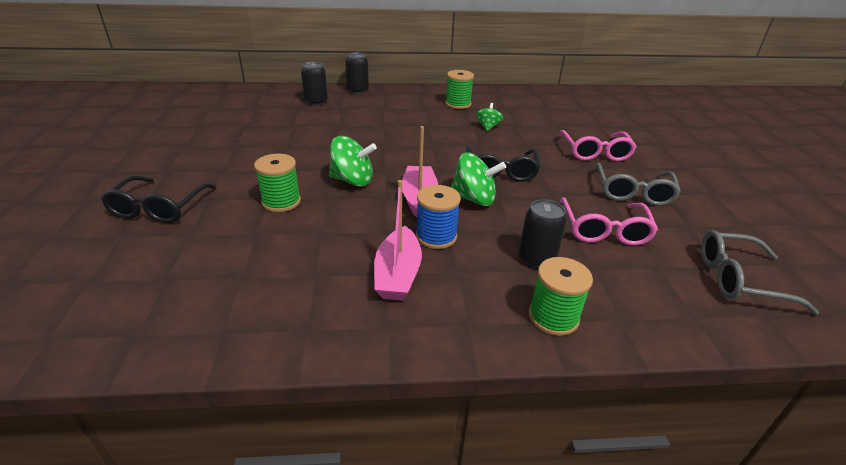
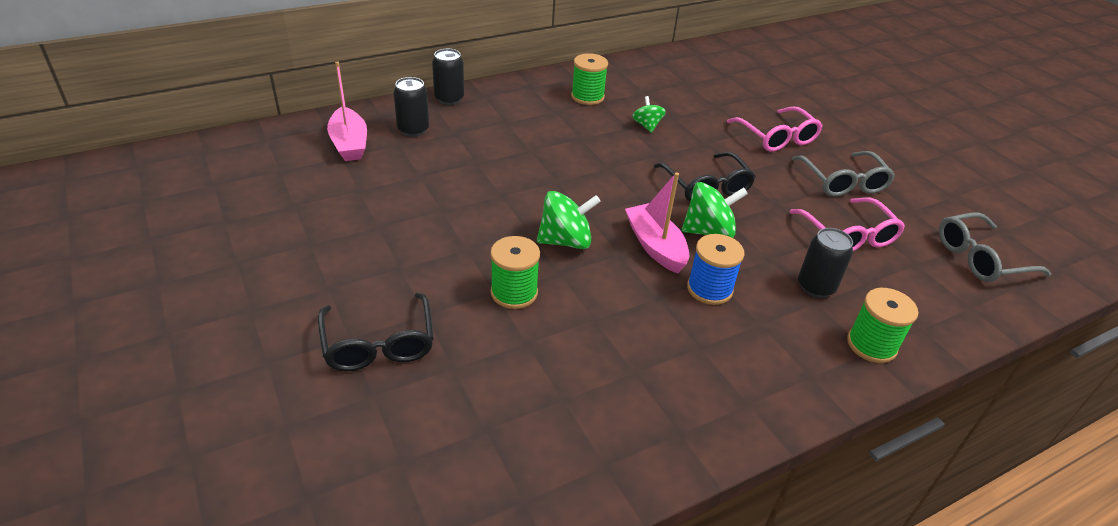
camera: 25 degrees left, 5 degrees up
(397, 274) = (710, 345): pink boat -> pink boat (349, 144)

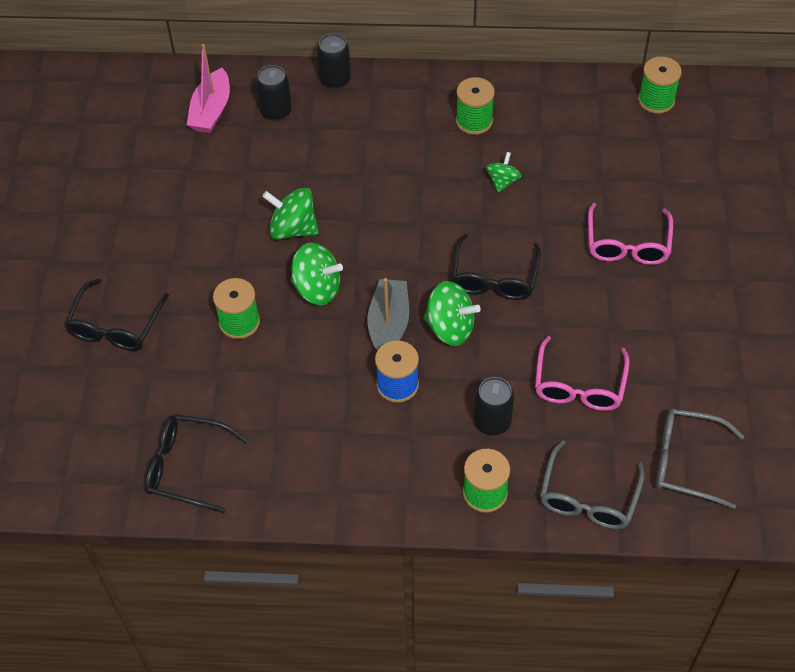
camera: 35 degrees right, 15 degrees up
(502, 204) = (293, 229): none -> green spinning top
(572, 451) = (186, 467): none -> black glasses
(655, 246) = (389, 324): pink boat -> grey boat
(702, 57) = (656, 100): none -> green spool
(843, 183) = (640, 326): grey glasses -> grey glasses (588, 499)

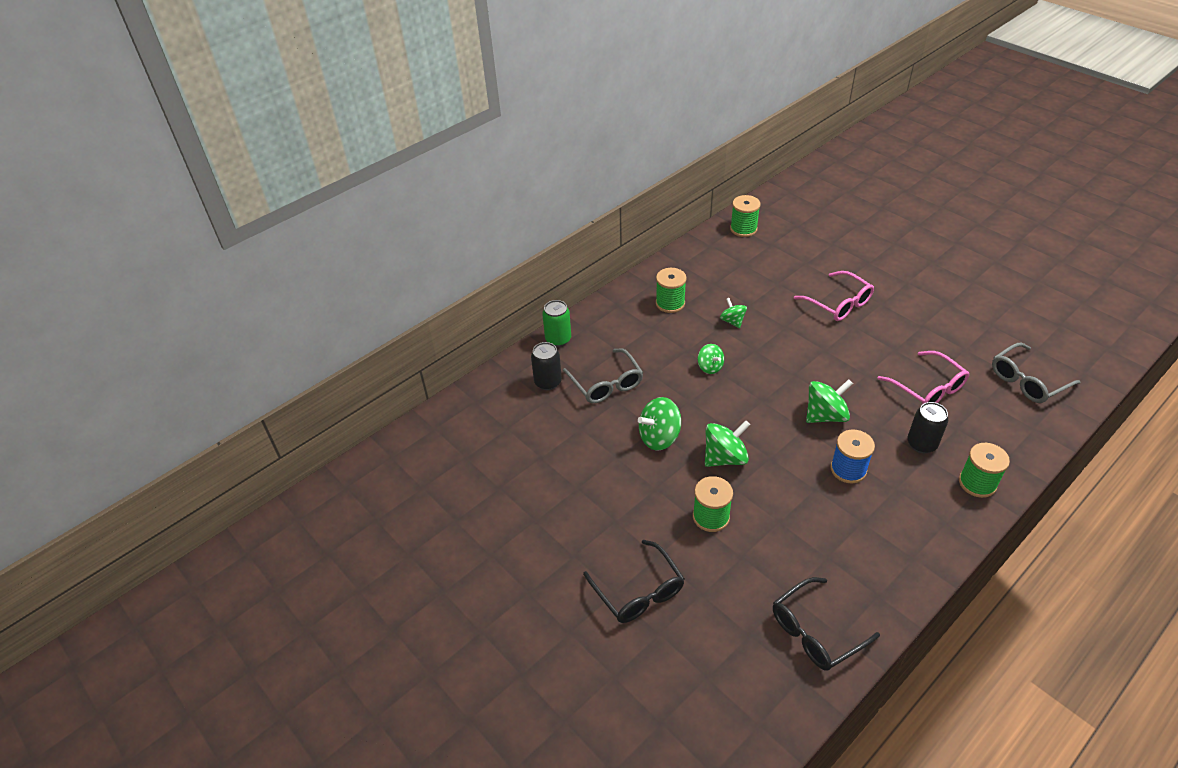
camera: 45 degrees left, 10 degrees down
(211, 111) = (505, 412): pink boat -> none
(335, 80) = (558, 339): black can -> green can
(389, 324) = (793, 442): grey boat -> none
(420, 205) = (710, 367): none -> green spinning top
(494, 279) = (806, 372): black glasses -> none
(588, 499) = (1021, 439): grey glasses -> grey glasses (606, 384)

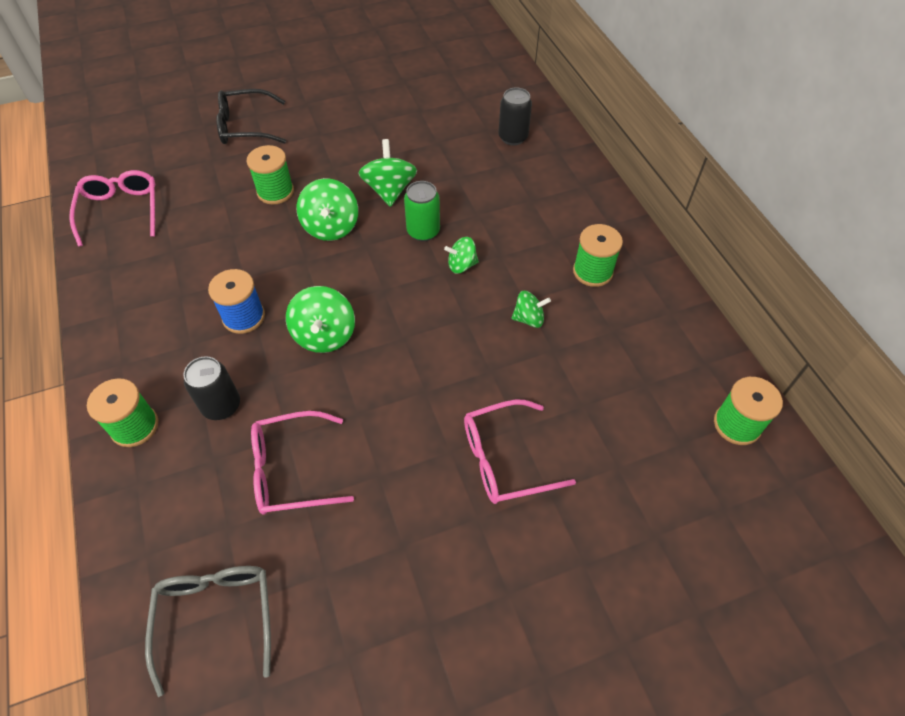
camera: 110 degrees right, 10 degrees up
(558, 339) = (574, 160): green can -> green can (423, 231)
(606, 384) = (484, 176): grey glasses -> none
(814, 632) = (121, 210): black glasses -> pink glasses

